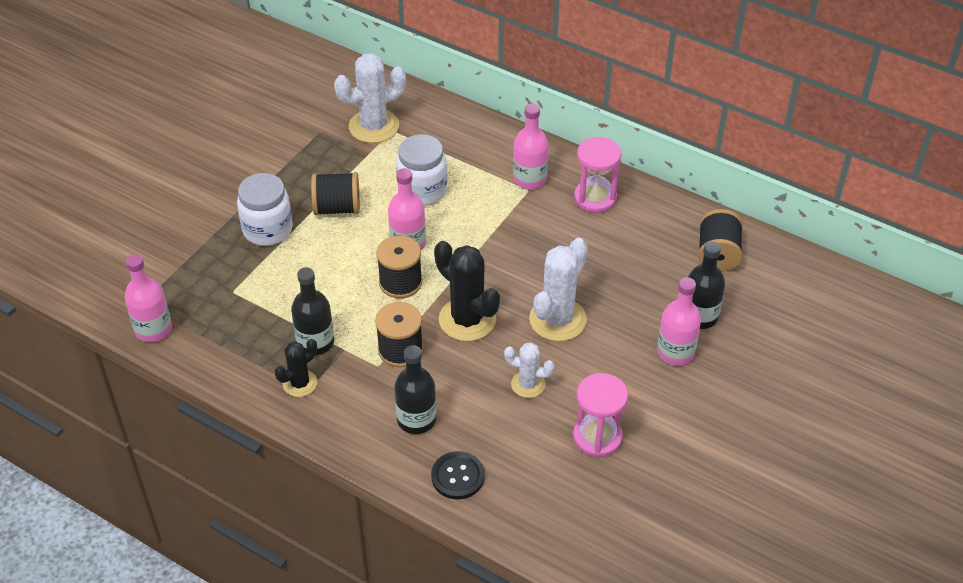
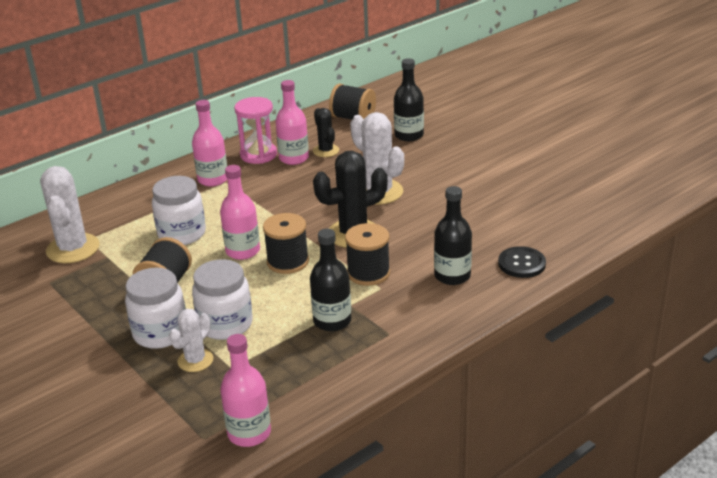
camera: 70 degrees left, 15 degrees down
(290, 268) = (225, 324): none -> white jar
(300, 383) = (379, 337): black cactus -> black cactus (326, 151)
(528, 384) = (439, 216): white cactus -> white cactus (195, 360)
(597, 437) = (505, 194): pink hourglass -> none
(675, 352) = (438, 150): pink bottle -> pink bottle (294, 158)

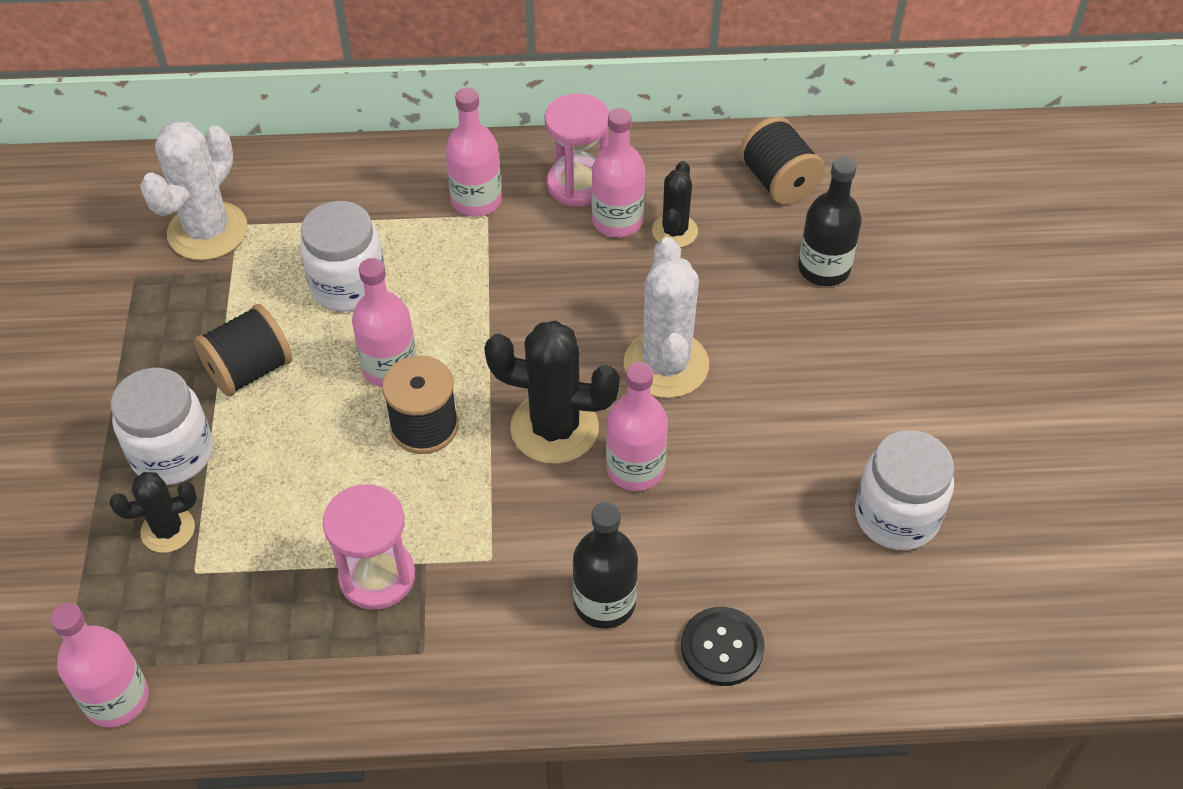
camera: 35 degrees right, 20 degrees up
(195, 360) = (168, 530): white cactus -> black cactus
(225, 324) = (253, 491): white jar -> white jar (896, 516)
(332, 321) = (377, 576): black bottle -> pink hourglass
(368, 273) = (502, 519): black spool -> none
(408, 229) = (635, 468): none -> pink bottle

